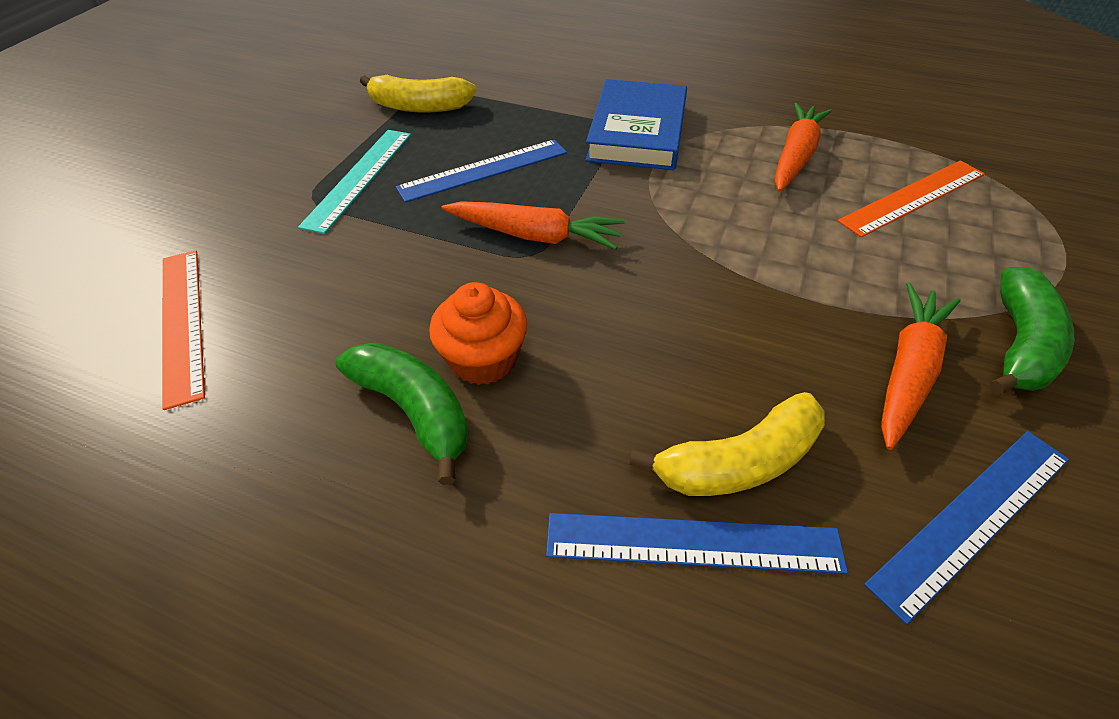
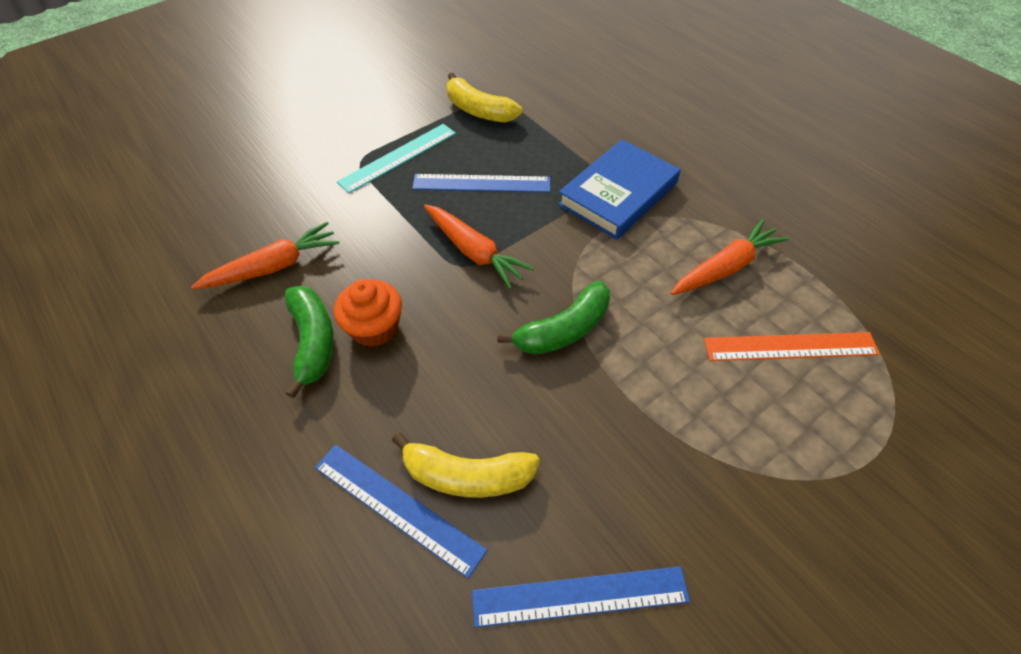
camera: 30 degrees right, 5 degrees up
(182, 322) = (235, 223): orange ruler -> none
(907, 371) = (639, 478): orange carrot -> orange carrot (273, 267)
(1020, 345) = (747, 506): green banana -> green banana (563, 330)

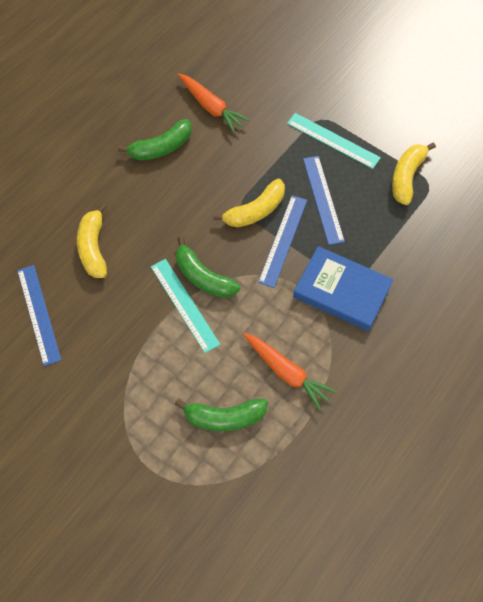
camera: 75 degrees right, 10 degrees up
(374, 328) = (179, 174): orange cupcake -> none
(398, 507) = (70, 221): blue ruler -> blue ruler (283, 240)
(474, 252) = (255, 211): orange carrot -> yellow banana
(605, 361) = (184, 304): none -> turquoise ruler
(790, 346) = (224, 417): orange ruler -> green banana

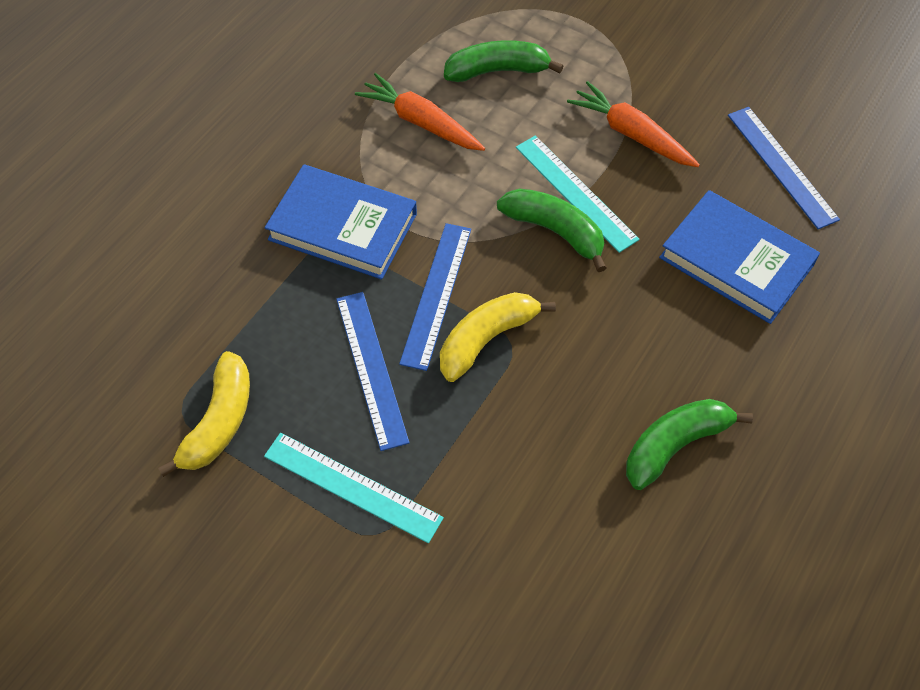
camera: 175 degrees right, 5 degrees down
(93, 247) = (736, 261): yellow banana -> blue book
(211, 107) = (598, 544): orange carrot -> orange carrot (631, 134)

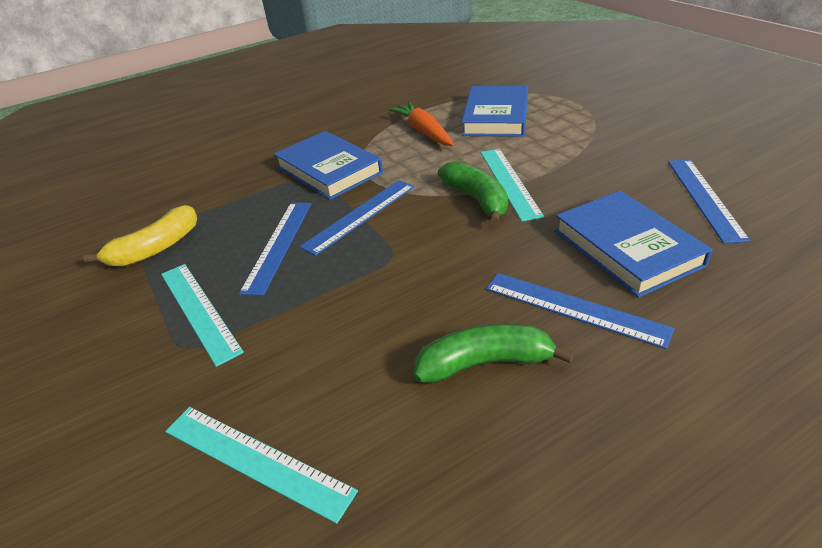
camera: 30 degrees right, 20 degrees down
(486, 339) = (375, 248): yellow banana -> none
(497, 70) = (496, 117): green banana -> blue book
(540, 615) = (256, 460): none -> turquoise ruler
(631, 134) = (577, 160): orange carrot -> none
(721, 355) = (574, 308): none -> blue ruler

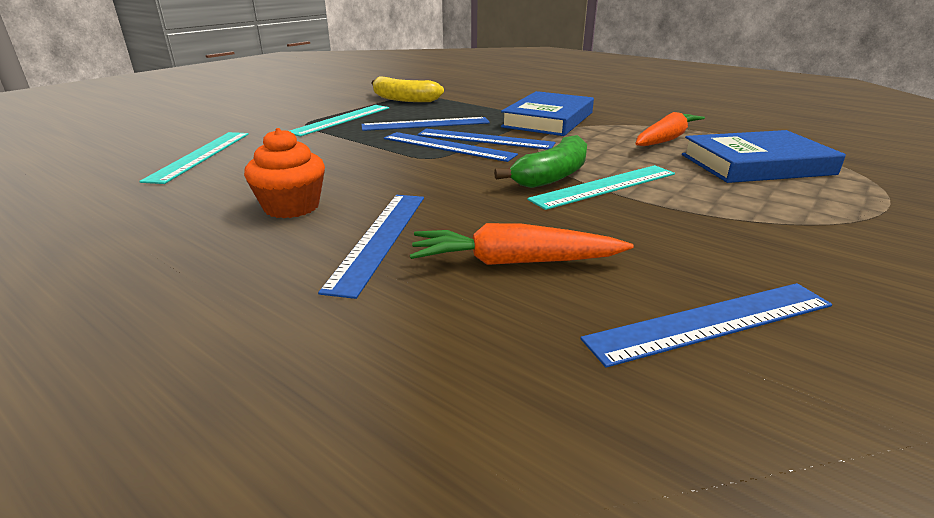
camera: 65 degrees right, 10 degrees down
(366, 241) = (448, 146): none -> blue ruler
(485, 363) = (291, 207): green banana -> orange cupcake
(626, 248) = (515, 262): blue book -> orange carrot

